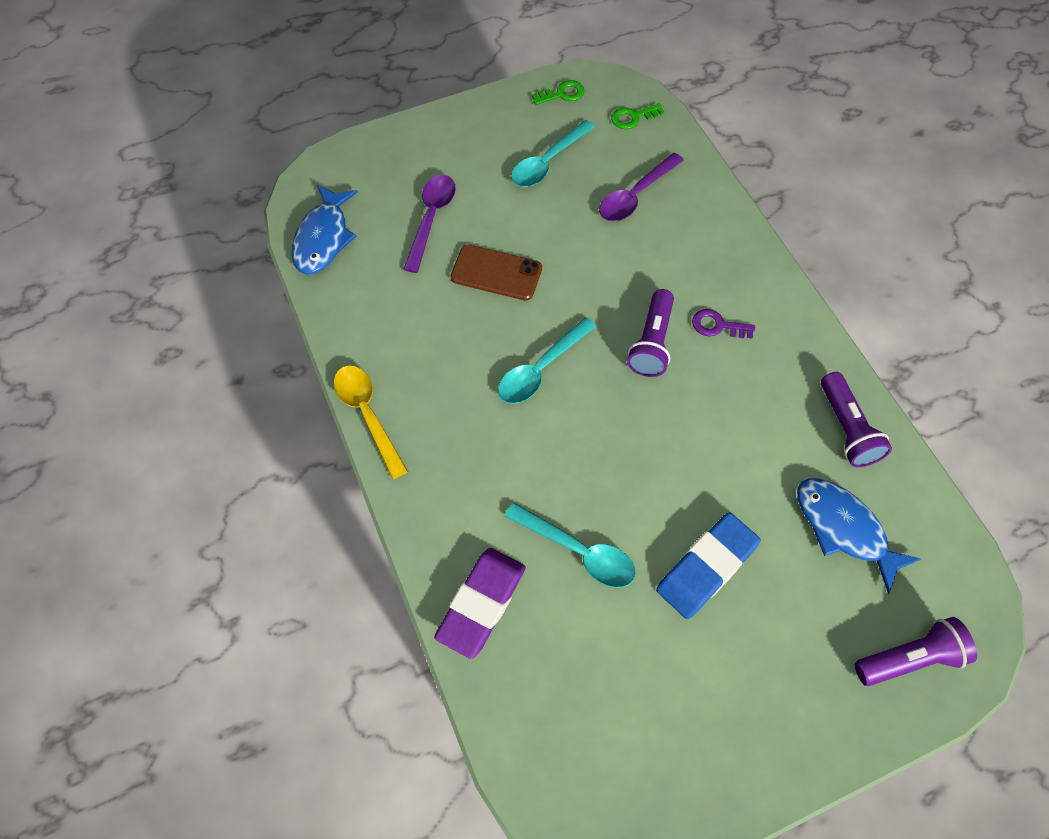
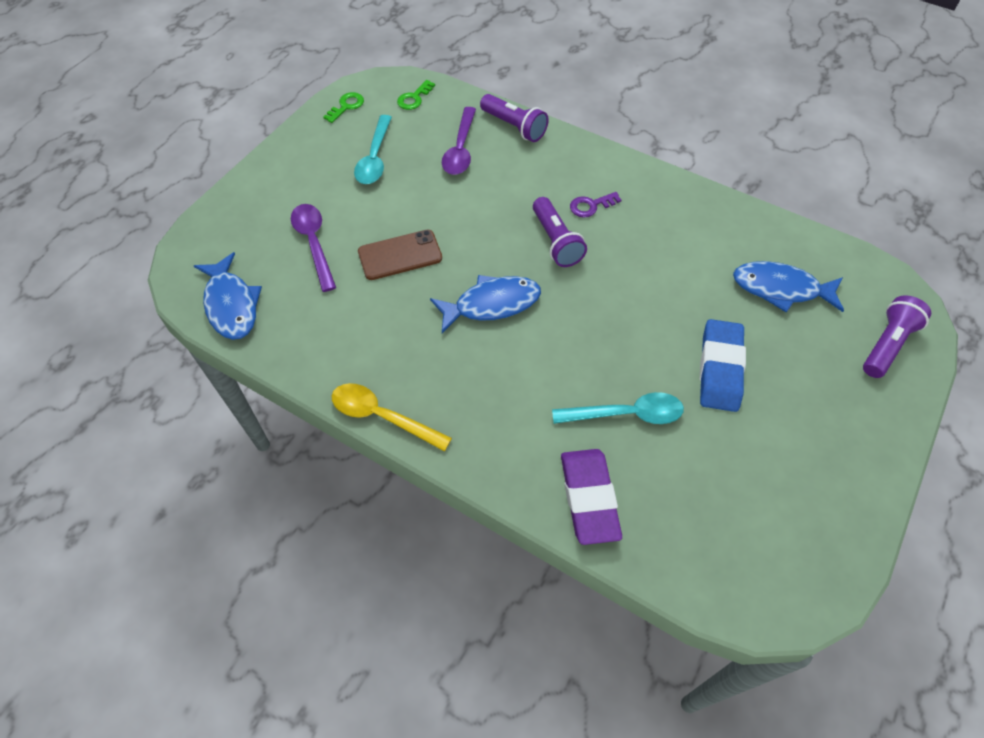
camera: 35 degrees left, 5 degrees down
(541, 369) = (491, 304): turquoise spoon -> blue fish
(846, 429) = (728, 225): purple flashlight -> purple flashlight (514, 127)

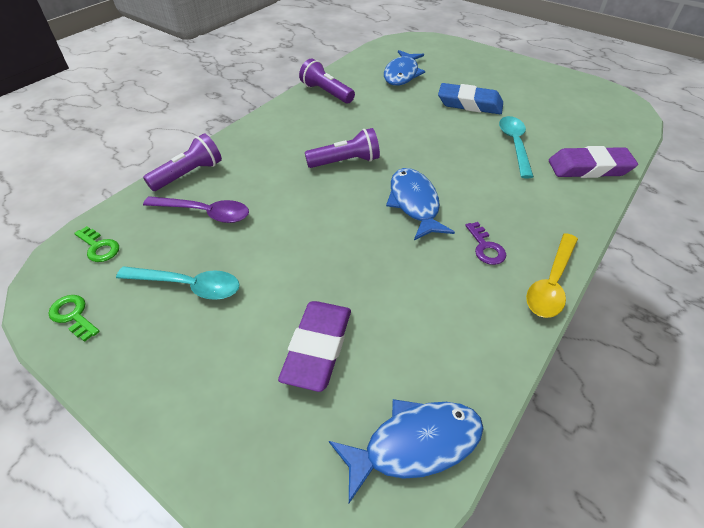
camera: 85 degrees left, 10 degrees down
(314, 243) = (317, 348): purple spoon -> purple eraser
(400, 255) = (348, 266): brown phone -> none
(591, 206) = (308, 140): purple key -> purple key (485, 247)
(887, 345) = (444, 50): purple flashlight -> purple flashlight (326, 93)

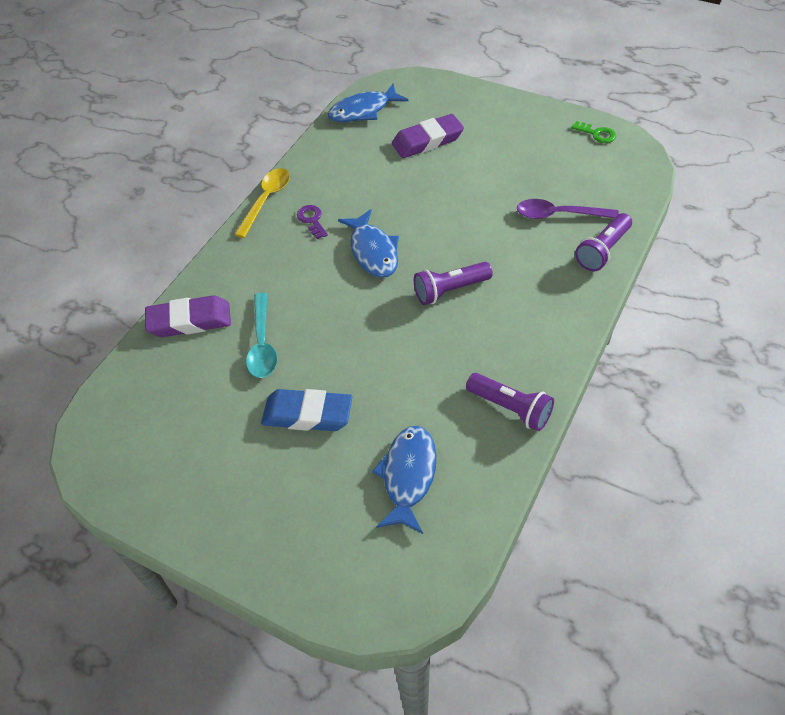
camera: 175 degrees right, 5 degrees up
(99, 247) = (623, 175): green key -> none
(188, 286) = (533, 161): turquoise spoon -> none
(317, 348) = (427, 141): purple eraser -> purple eraser turned 60 degrees clockwise

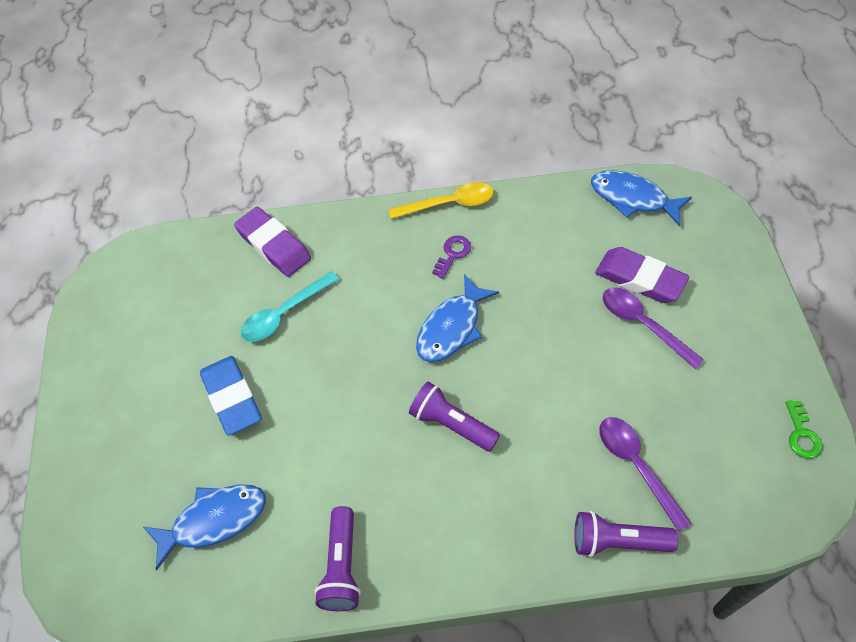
camera: 55 degrees right, 5 degrees up
(462, 158) = (643, 324): none -> purple spoon

